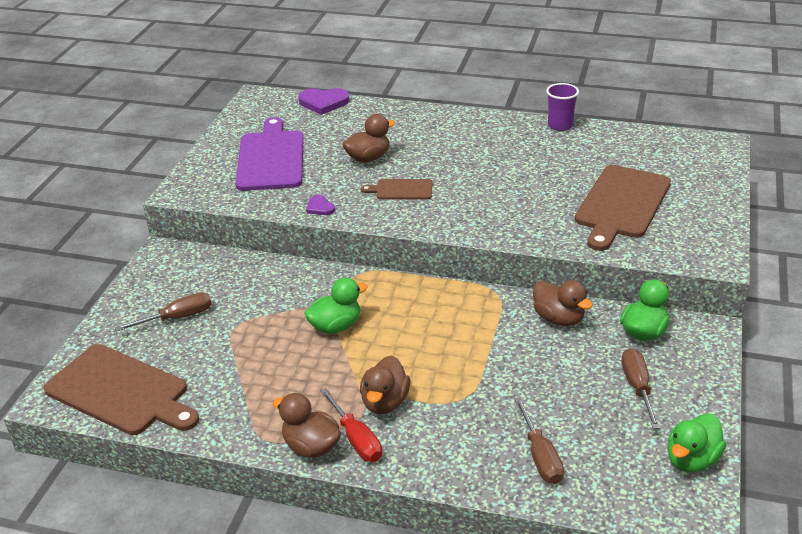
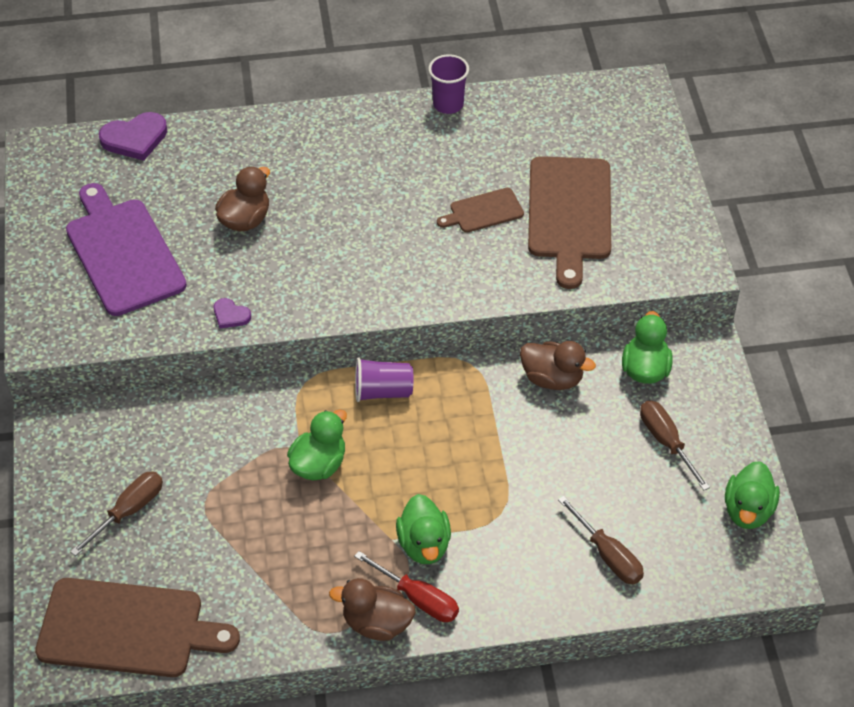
camera: 25 degrees left, 15 degrees up
(385, 402) = (424, 544): brown duck -> green duck
(401, 190) = (312, 260): brown cutting board -> brown cutting board (483, 211)
(415, 293) = (383, 391): none -> purple cup

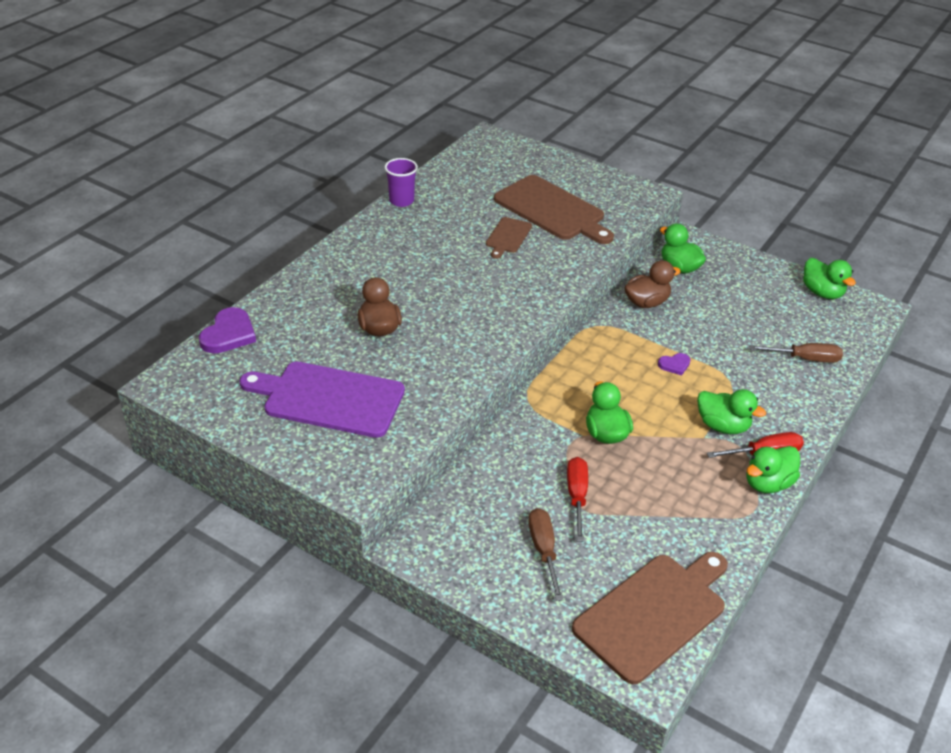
camera: 50 degrees left, 10 degrees down
(215, 494) = (577, 497): none -> red screwdriver
(230, 315) = (456, 381): purple heart -> purple heart (674, 365)
(377, 623) = (768, 483): brown duck -> green duck
(383, 391) = (576, 372): purple cup -> none
(666, 442) = (742, 291): brown screwdriver -> none

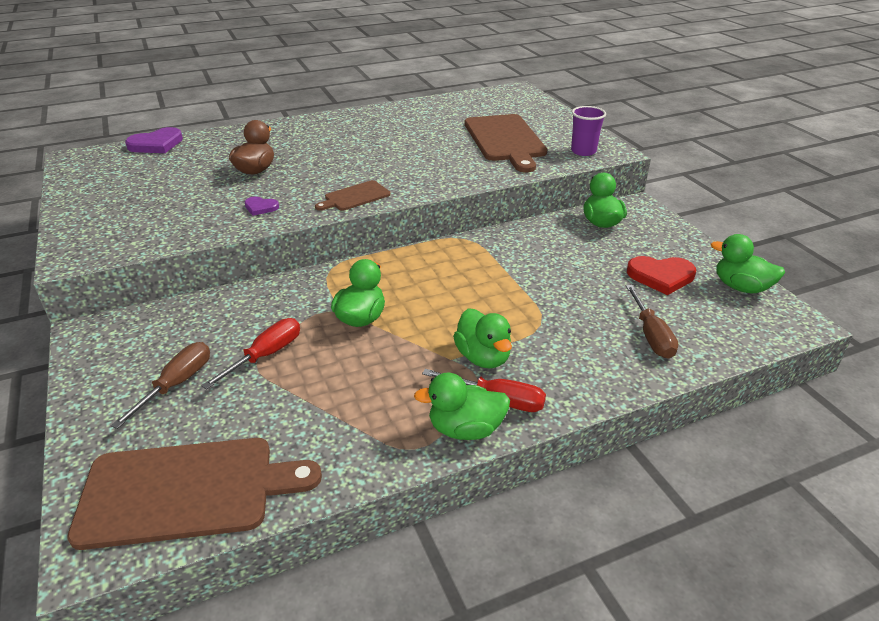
camera: 35 degrees right, 5 degrees down
(329, 399) = (151, 198): purple cutting board -> none
(401, 201) = (392, 107): purple cup -> purple cup (583, 151)
(508, 237) = (442, 146): brown cutting board -> brown cutting board (355, 197)
(646, 302) = (534, 237): brown duck -> none
(674, 365) = (499, 291): purple heart -> purple heart (260, 207)
(766, 304) = (661, 276): none -> red heart
(805, 359) = (651, 335): brown screwdriver -> brown screwdriver turned 45 degrees clockwise
(822, 292) = (741, 287): green duck -> green duck turned 120 degrees clockwise

